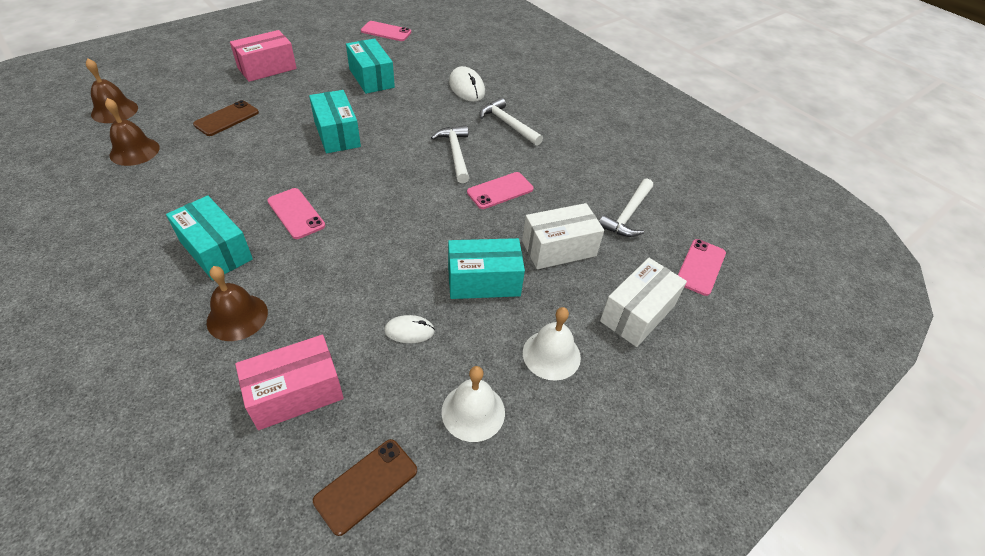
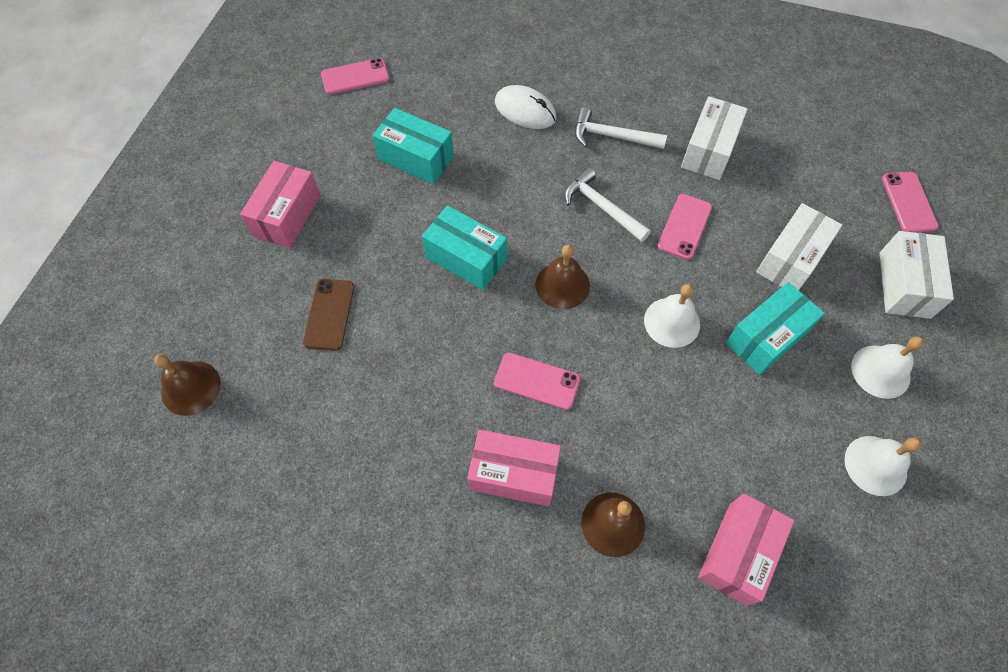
camera: 30 degrees left, 15 degrees up
(134, 151) = (286, 423): brown bell -> brown bell (562, 285)
(216, 250) = (514, 474): turquoise box -> pink box
(366, 485) = (866, 583): brown phone -> none
(409, 331) = (760, 430): white mouse -> none
(425, 234) = (672, 322): none -> white bell
(569, 162) = (709, 150): none -> white box
(628, 215) = (810, 182): white hammer -> none

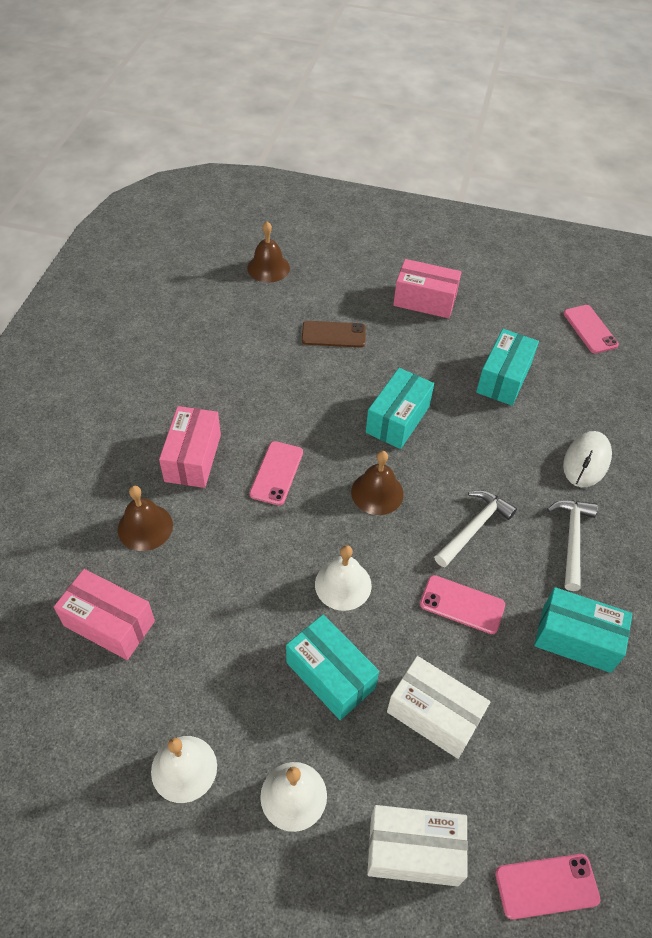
camera: 85 degrees right, 10 degrees down
(709, 150) = (576, 639): white box -> turquoise box

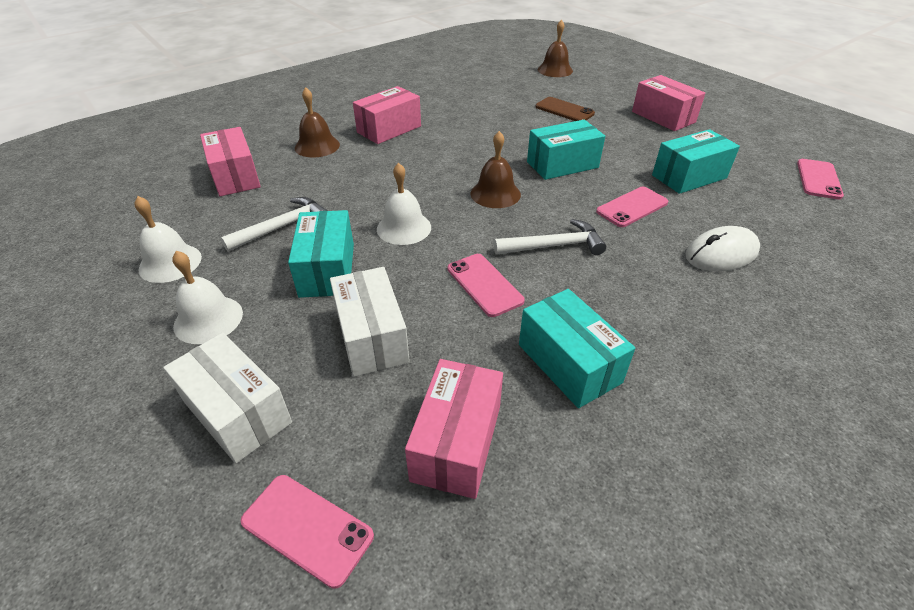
camera: 40 degrees right, 10 degrees down
(276, 473) = (434, 156): pink phone -> pink phone (632, 207)
(568, 755) = (457, 442): none -> pink box
(571, 539) = (644, 295): white hammer -> white hammer (282, 227)

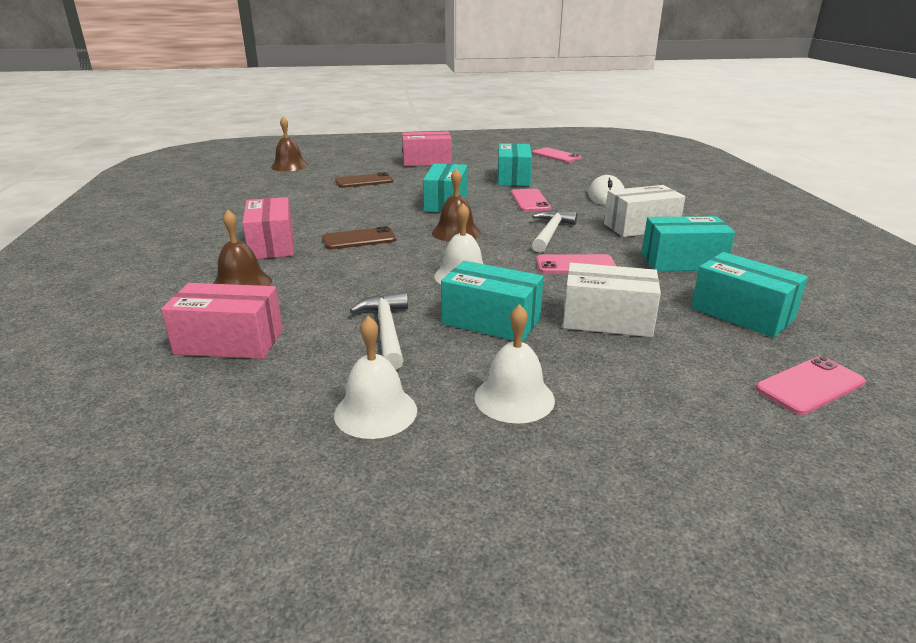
camera: 60 degrees left, 15 degrees down
(237, 412) = (668, 399): white box -> white box (641, 227)
(433, 156) = (359, 239): none -> brown phone
(457, 442) = (742, 313): pink box -> turquoise box

